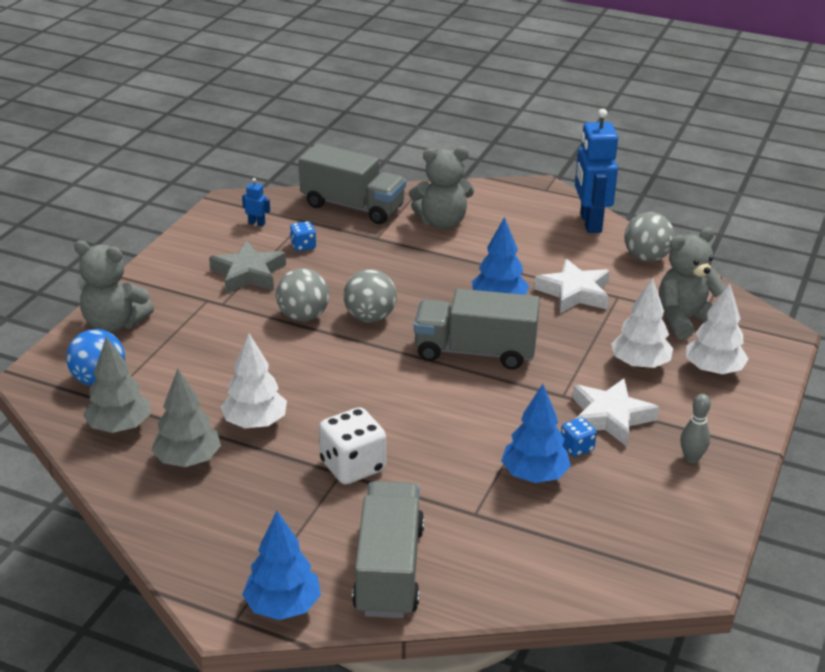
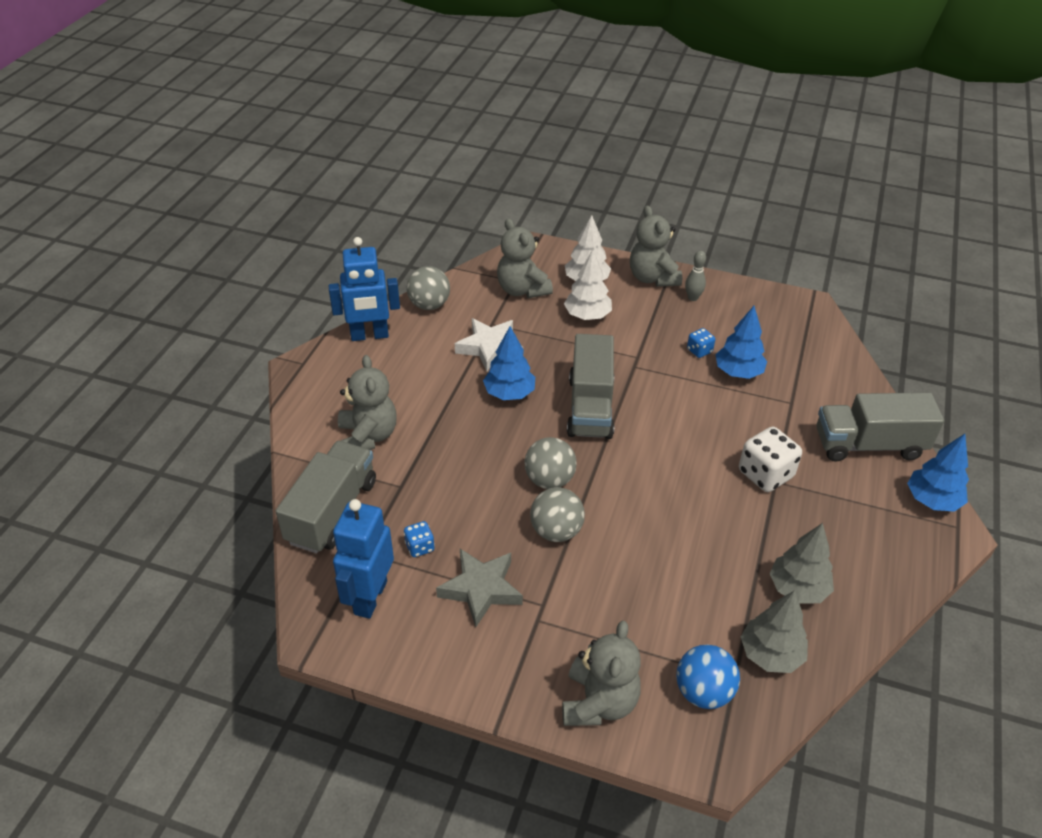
camera: 95 degrees left, 10 degrees up
(255, 423) = (731, 547): white tree -> none
(257, 223) = (370, 597): blue robot -> blue robot, size x2.44
(610, 417) = (658, 333): white star -> none
(731, 427) = (652, 278): none -> grey teddy bear

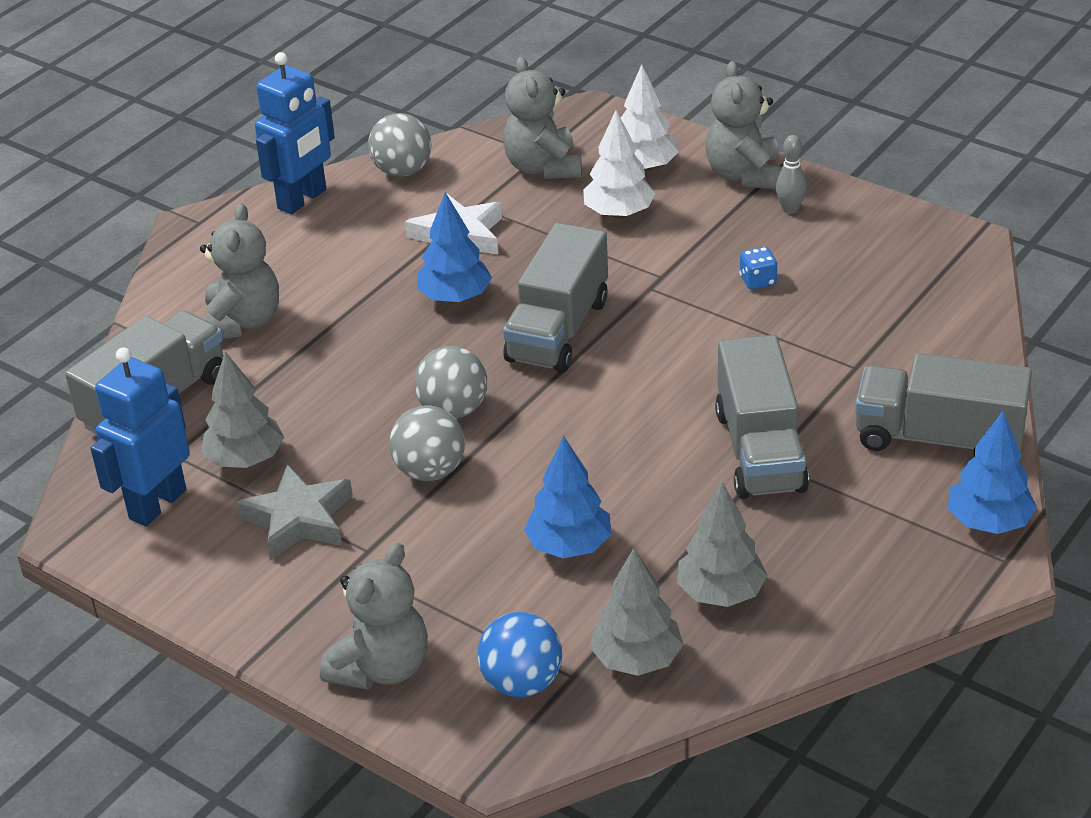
camera: 20 degrees right, 5 degrees down
(369, 335) = (302, 199): blue robot -> blue robot turned 60 degrees counterclockwise
(420, 547) = (245, 459): blue dice -> grey tree
(738, 372) = (799, 317): blue tree -> blue tree (569, 546)
(765, 474) = (760, 451): white dice -> grey truck

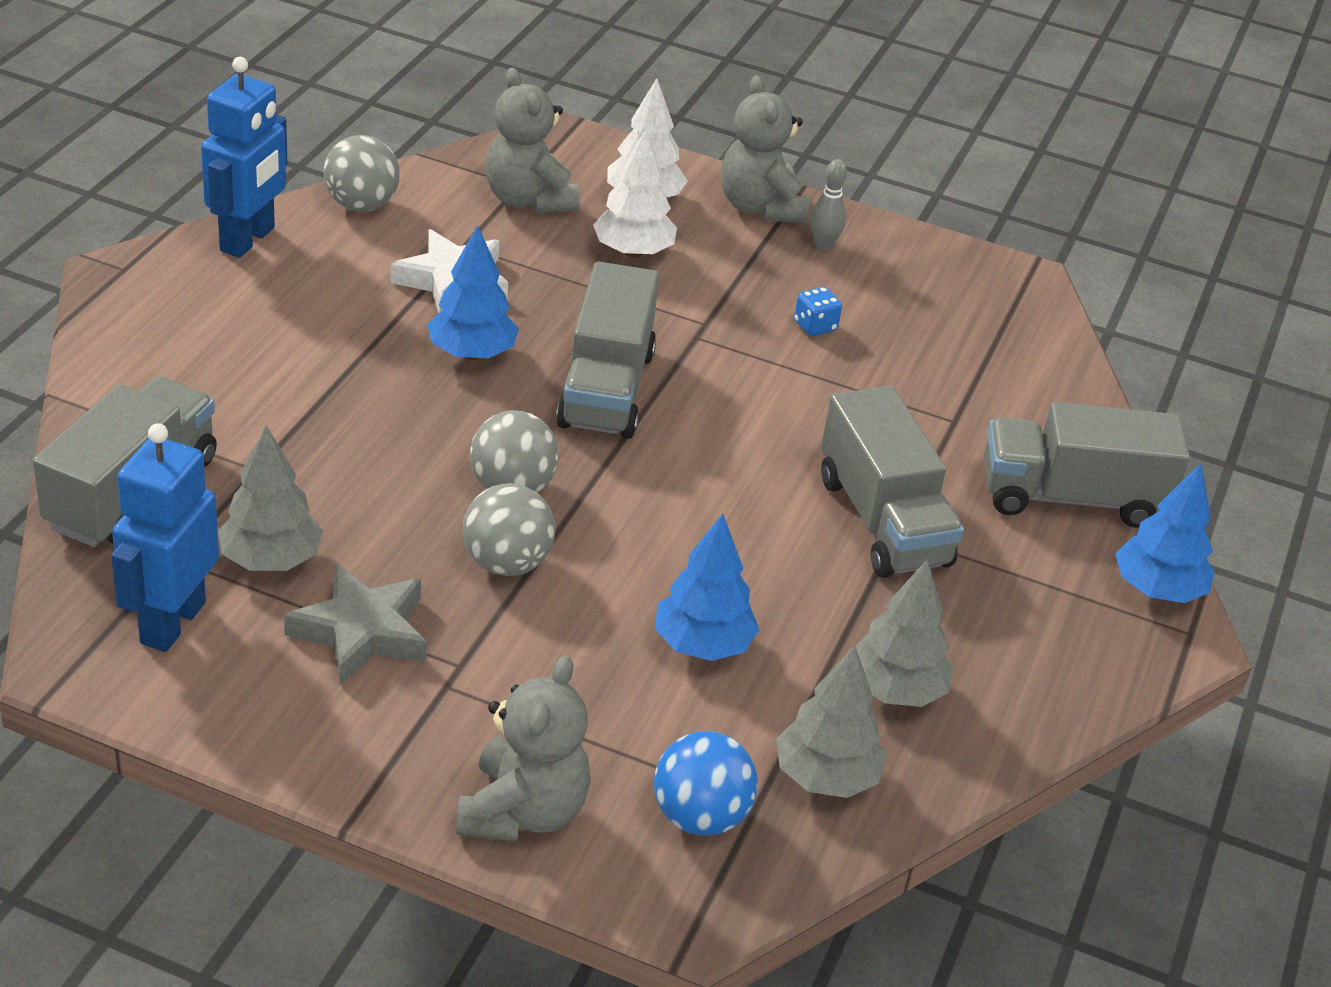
camera: 20 degrees left, 0 degrees up
(242, 322) = (215, 390): grey teddy bear -> none

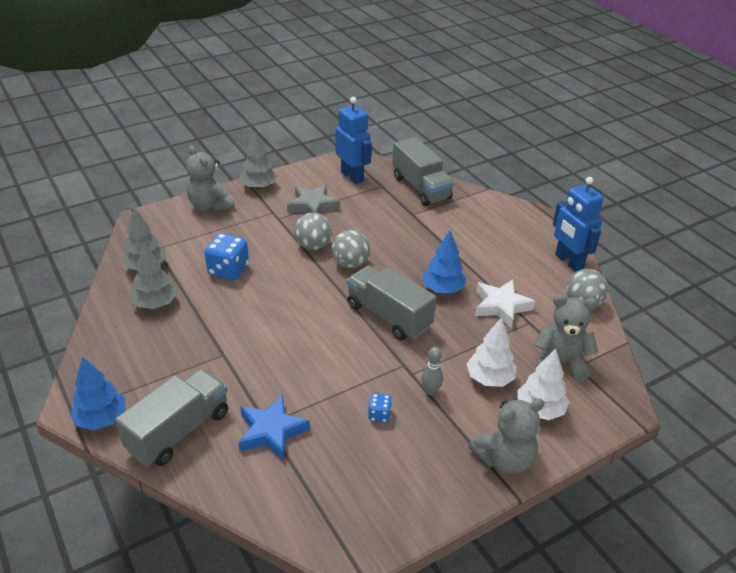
camera: 130 degrees right, 0 degrees up
(271, 560) = (363, 201): grey tree -> grey tree (259, 187)
(700, 817) = (167, 235): blue ball -> none
(702, 645) = (228, 270): blue tree -> blue dice
(760, 207) = (504, 459): grey teddy bear -> grey teddy bear turned 135 degrees clockwise
(823, 245) = (449, 466): grey bowling pin -> grey bowling pin (430, 391)
(883, 521) = (233, 354): grey truck -> none
(960, 410) = (271, 431): none -> blue star

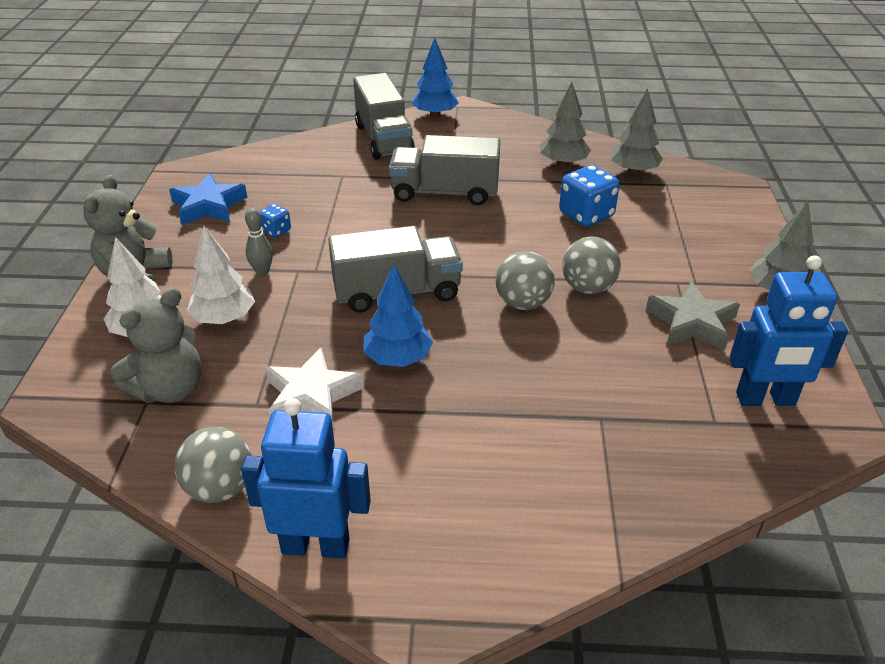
camera: 125 degrees right, 0 degrees up
(210, 206) = (743, 239): grey teddy bear -> none
(271, 431) = (331, 175): blue star -> blue star (209, 206)
(421, 188) = (680, 471): grey truck -> grey truck (444, 193)

